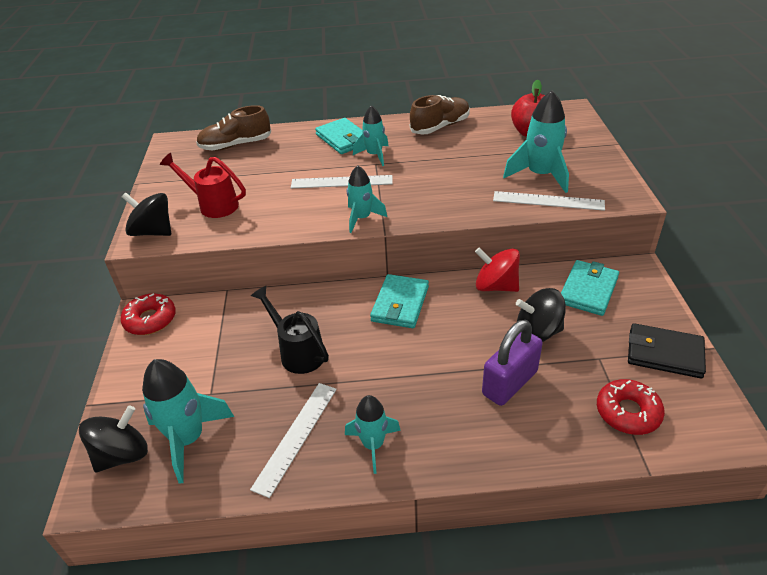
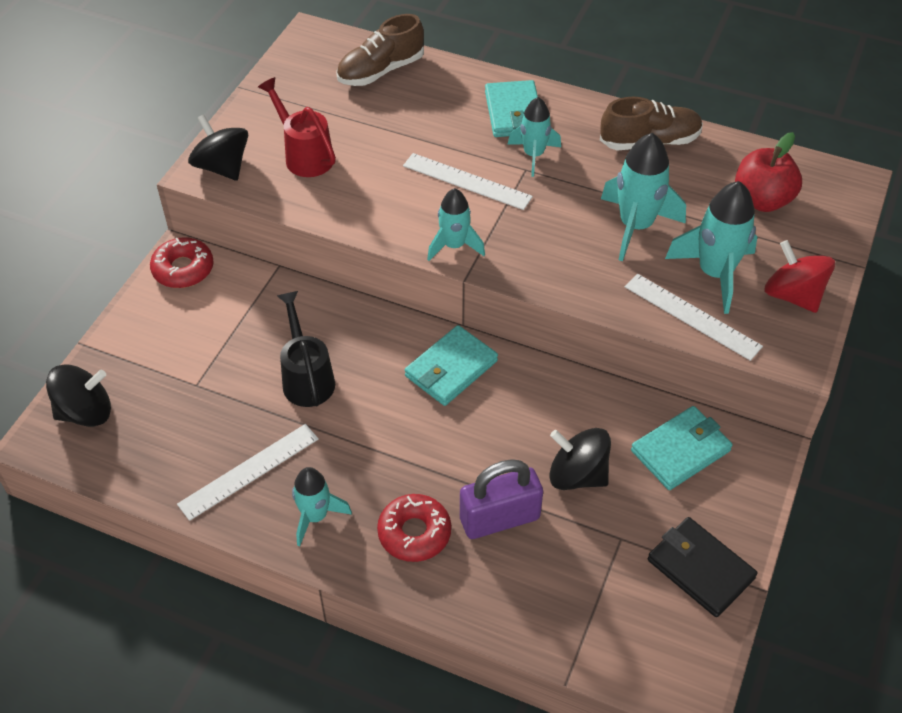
camera: 25 degrees right, 10 degrees up
(188, 439) = (150, 425): turquoise rocket -> turquoise rocket (635, 226)
(235, 145) = (380, 71): brown shoe -> brown shoe turned 45 degrees counterclockwise
(496, 286) = (575, 395): red spinning top -> red spinning top (793, 295)
(628, 412) = (598, 612): red donut -> red donut (414, 533)

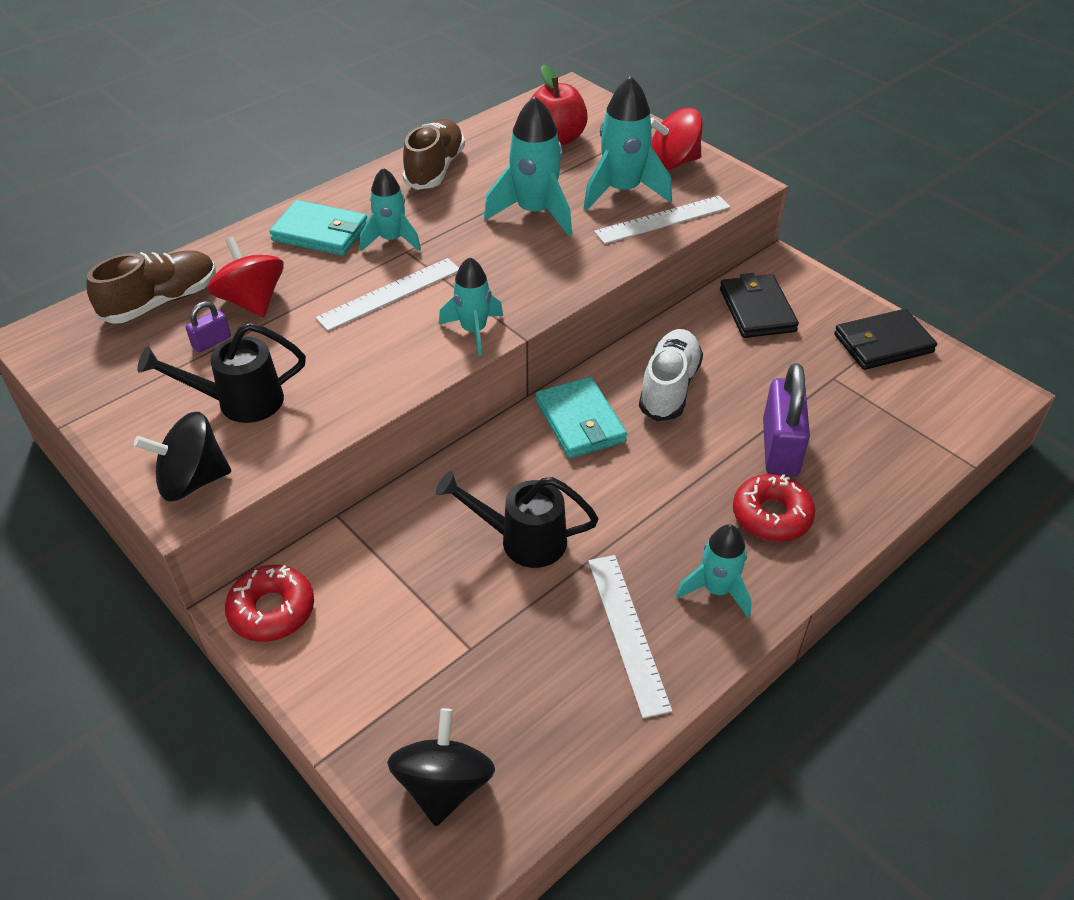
camera: 65 degrees left, 5 degrees down
(304, 155) = (239, 402): red watering can -> black watering can
(355, 114) = (211, 342): none -> purple padlock
(380, 71) = (161, 302): brown shoe -> brown shoe turned 120 degrees counterclockwise
(410, 114) = (252, 301): none -> red spinning top
(529, 415) = (669, 387): none -> white shoe
(577, 475) = (754, 380): black spinning top -> none
(680, 450) = (757, 310): turquoise wallet -> black wallet

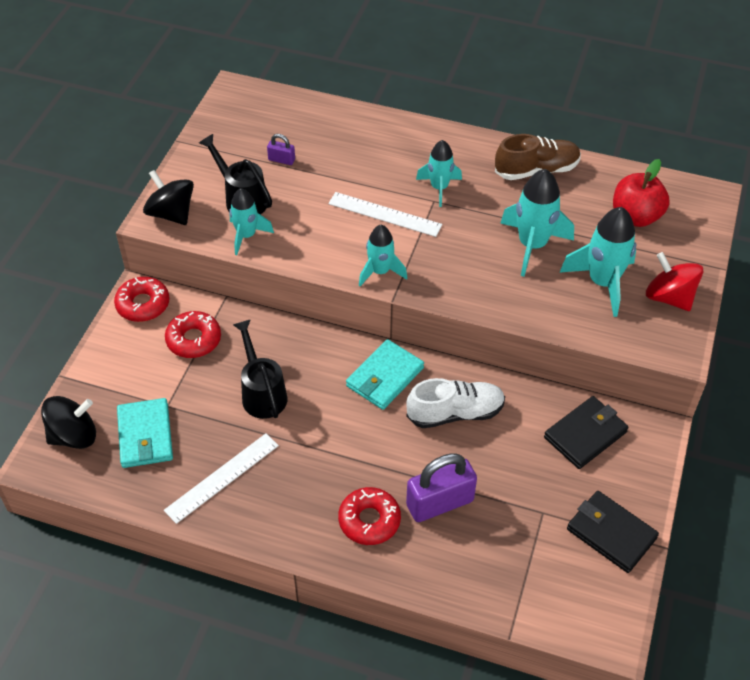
camera: 60 degrees right, 5 degrees up
(161, 302) = (299, 120): brown shoe -> none
(252, 301) = (329, 157): red spinning top -> none
(320, 233) = (418, 151): turquoise wallet -> turquoise wallet (145, 435)
(382, 577) = (194, 340): none -> red donut
(663, 219) = (587, 320): white ruler -> none
(717, 589) = (284, 512): turquoise rocket -> turquoise rocket (247, 236)

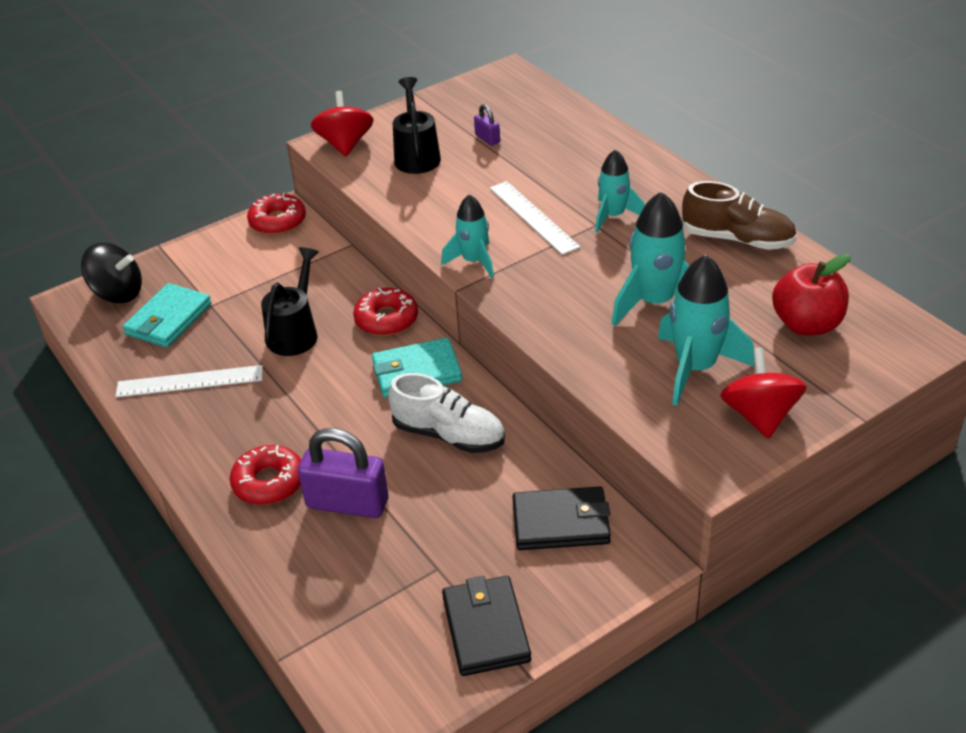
camera: 40 degrees right, 10 degrees down
(171, 214) = (345, 144): black spinning top -> red spinning top
(194, 340) = (287, 265): red donut -> red donut (386, 319)
(247, 236) = (388, 185): turquoise rocket -> none

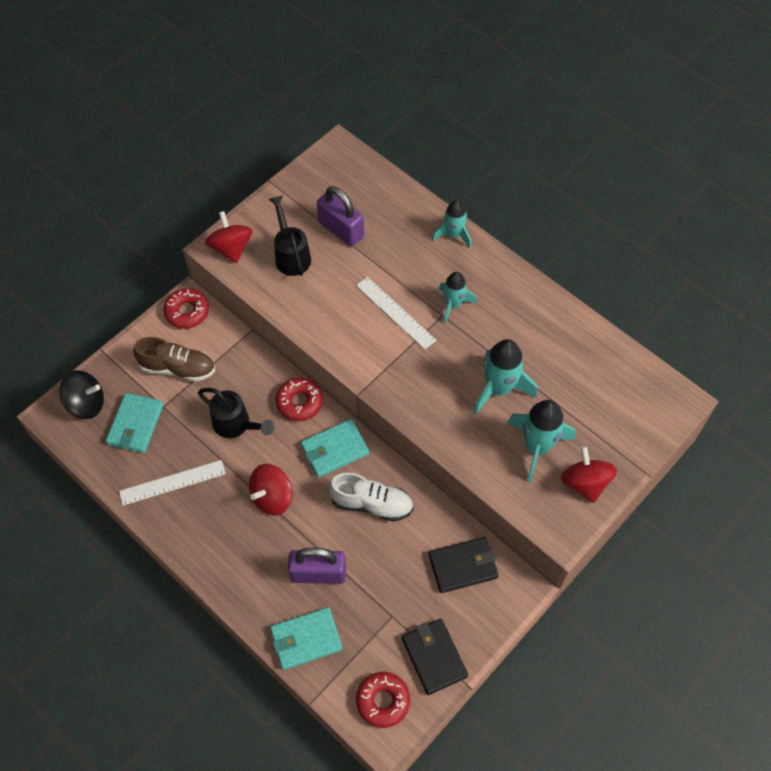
camera: 15 degrees left, 20 degrees up
(269, 482) = (259, 564): red donut -> red donut (383, 701)
(295, 332) = (236, 424): black watering can -> black watering can turned 120 degrees clockwise
(302, 579) = (306, 639): none -> turquoise wallet
(314, 412) = (272, 497): none -> red spinning top
(474, 261) = (363, 364): turquoise rocket -> turquoise rocket (453, 234)
(487, 139) = (341, 230): purple padlock -> purple padlock, size x2.11
(737, 239) = (544, 318): brown shoe -> brown shoe (178, 368)
(806, 324) = (603, 396): red apple -> none

